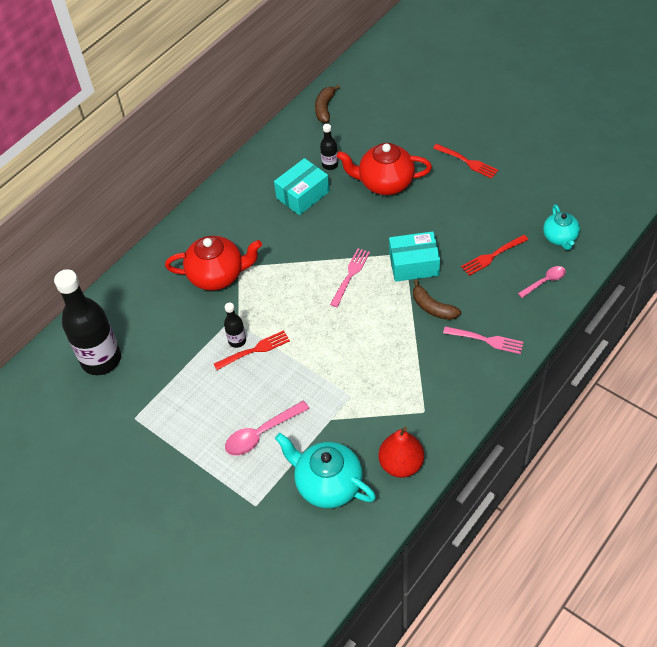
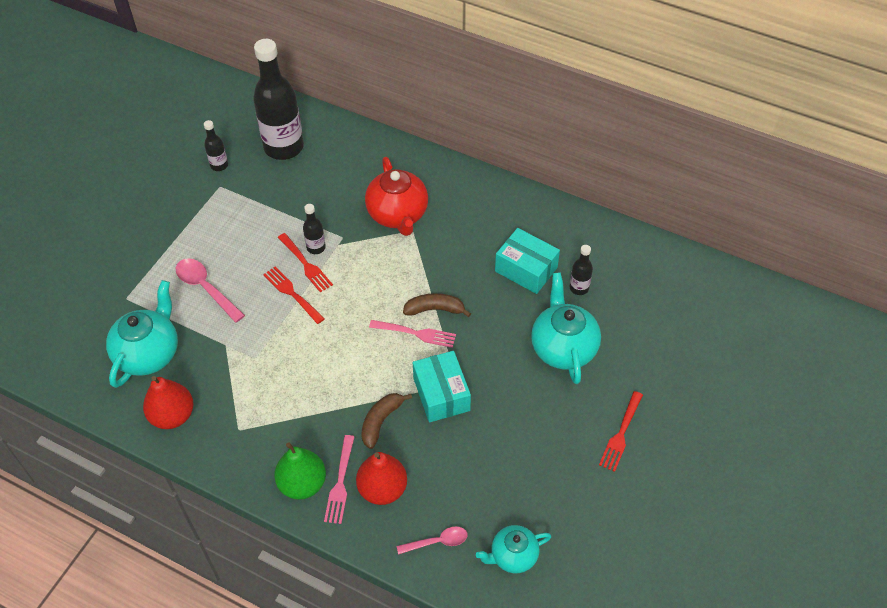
camera: 75 degrees right, 0 degrees up
(105, 418) = (219, 165): none -> black bottle
(325, 108) = (671, 268): brown banana -> brown banana (435, 309)
(385, 183) = (563, 347): red teapot -> turquoise teapot
(484, 366) = (302, 483): none -> green pear
(493, 255) = (469, 478): red fork -> red fork (292, 294)
(495, 312) = (382, 489): none -> red pear
(544, 282) = (437, 542): pink spoon -> pink spoon turned 60 degrees counterclockwise

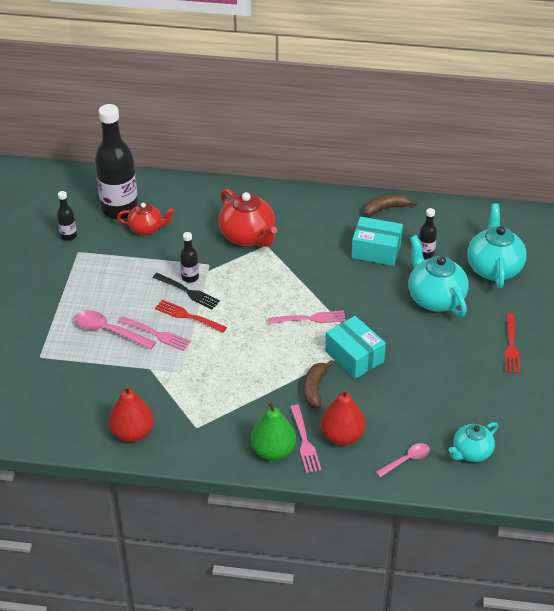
camera: 20 degrees left, 10 degrees down
(149, 353) = (85, 392): turquoise teapot -> turquoise teapot (493, 268)
(250, 305) = (156, 334): none -> pink fork
(299, 177) = (146, 228): none -> red teapot
(305, 264) = (187, 292): red fork -> black fork
(435, 309) = (316, 297): brown banana -> brown banana (386, 208)

